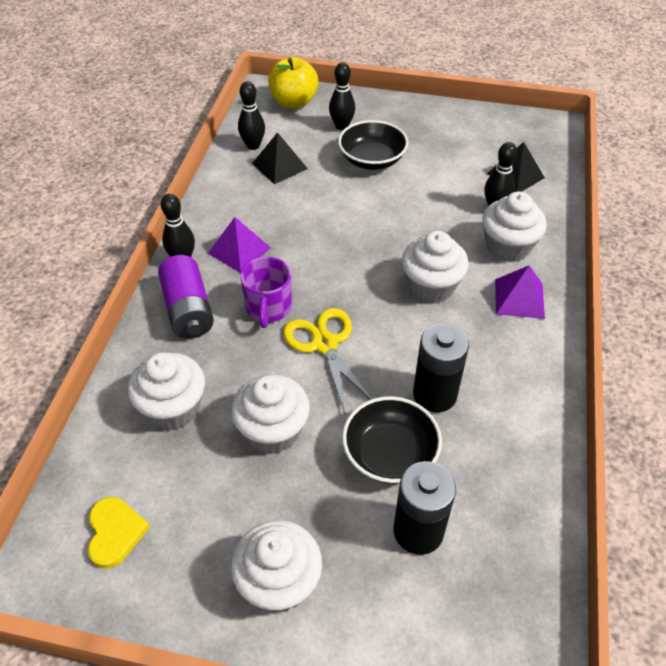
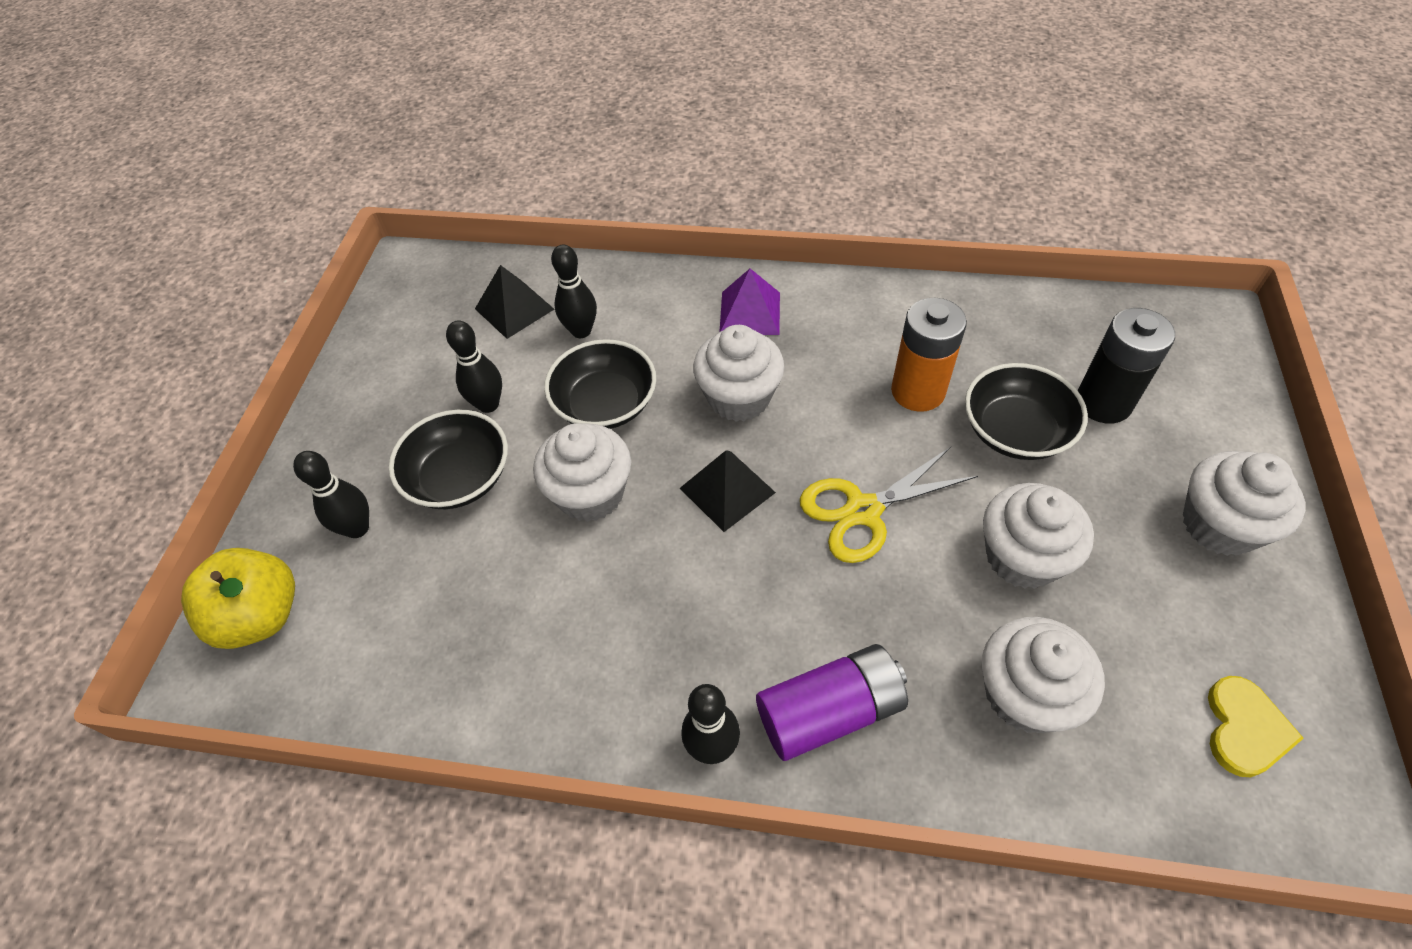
camera: 90 degrees left, 5 degrees up
(115, 532) = (1244, 729): yellow heart -> yellow heart turned 120 degrees clockwise
(239, 250) = (684, 653): purple pyramid -> none
(253, 146) = (392, 673): black bowling pin -> black bowling pin (488, 404)
(268, 308) = (807, 591): purple mug -> none
(279, 166) = (460, 617): black pyramid -> black pyramid (727, 490)
(427, 219) = (605, 404): none -> black bowl
(434, 394) = (918, 391): black battery -> orange battery
(507, 246) = (658, 320): white cupcake -> white cupcake (590, 494)

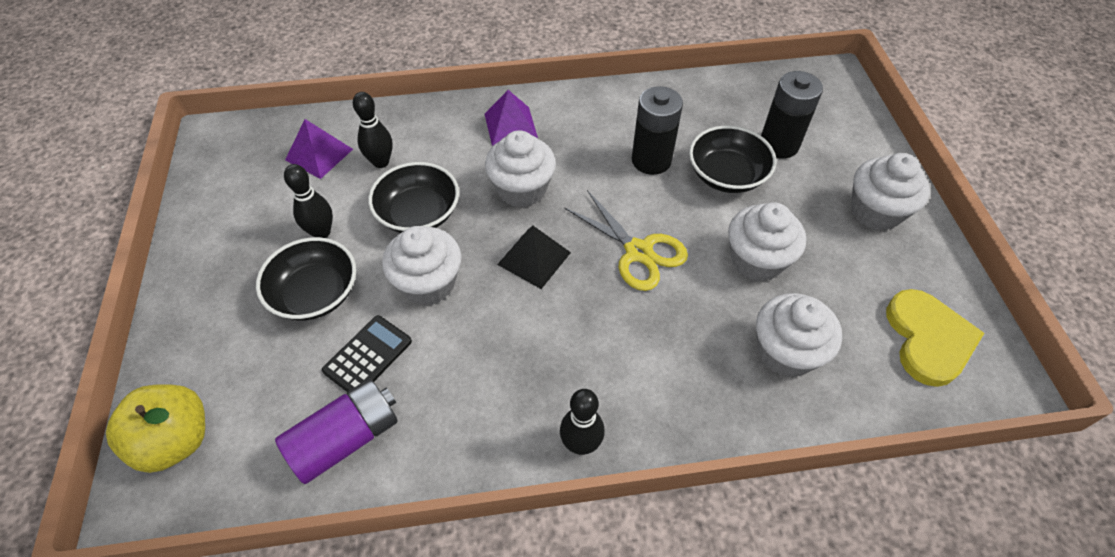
camera: 20 degrees left, 0 degrees up
(357, 528) = (239, 351): black bowling pin -> none
(494, 568) = (368, 356): none -> black calculator
(514, 309) = (319, 154): black pyramid -> purple pyramid
(830, 712) = (658, 397): purple battery -> purple battery (346, 439)
(863, 510) = (638, 252): yellow scissors -> yellow scissors turned 90 degrees counterclockwise
(918, 391) = (651, 160): orange battery -> black battery
(1244, 729) = (928, 339): yellow heart -> yellow heart, size x1.51

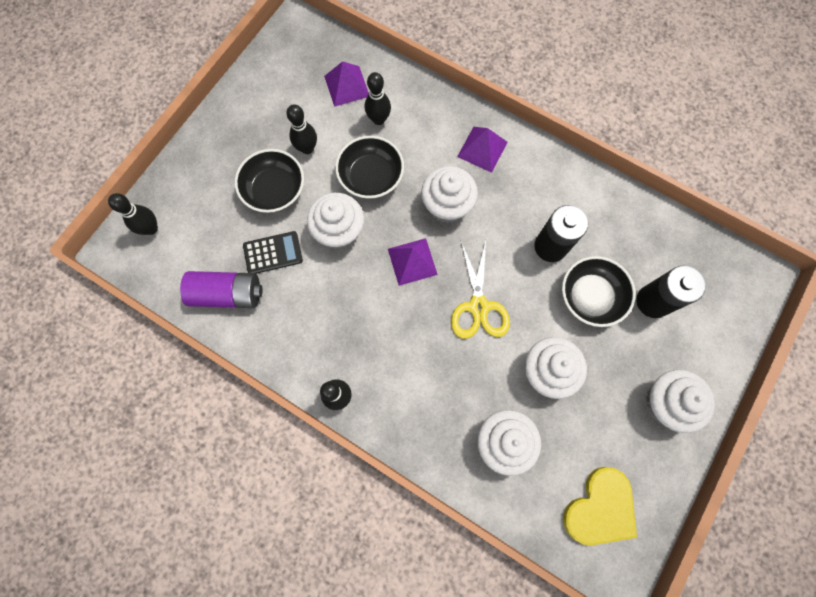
camera: 40 degrees right, 20 degrees up
(176, 440) = (151, 228): yellow apple -> black bowling pin
(534, 258) = (412, 261): black pyramid -> purple pyramid

